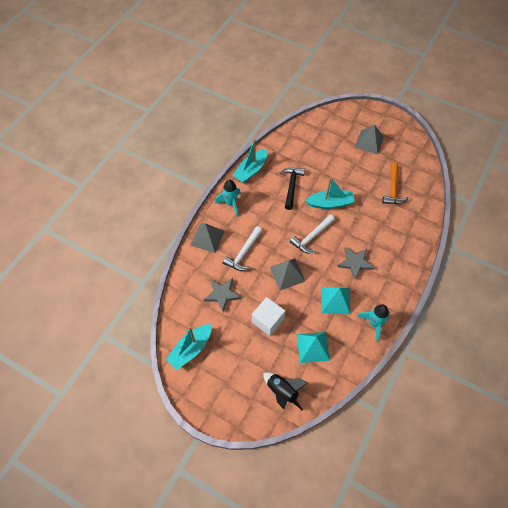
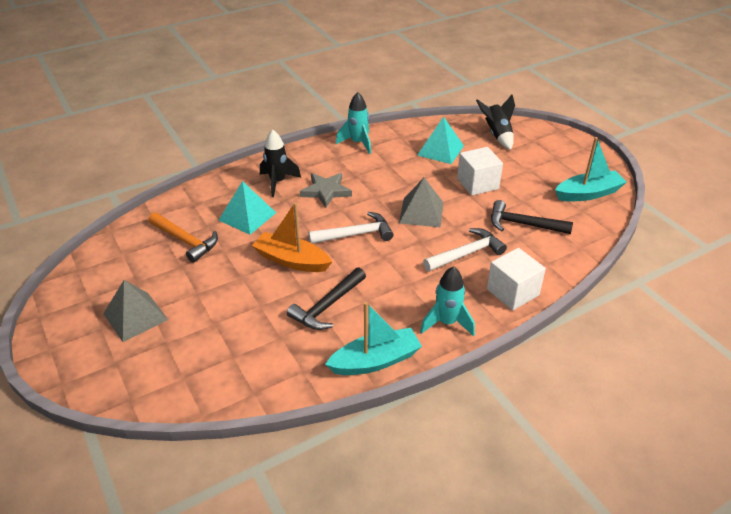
camera: 150 degrees left, 20 degrees down
(207, 238) = (512, 292): grey pyramid -> white cube
(222, 294) = (523, 224): grey star -> black hammer
(330, 203) = (292, 260): turquoise boat -> orange boat
(335, 300) = (382, 172): turquoise pyramid -> turquoise pyramid (247, 216)
(389, 256) = (278, 182): none -> black rocket
(393, 189) = (186, 241): orange hammer -> orange hammer turned 90 degrees clockwise

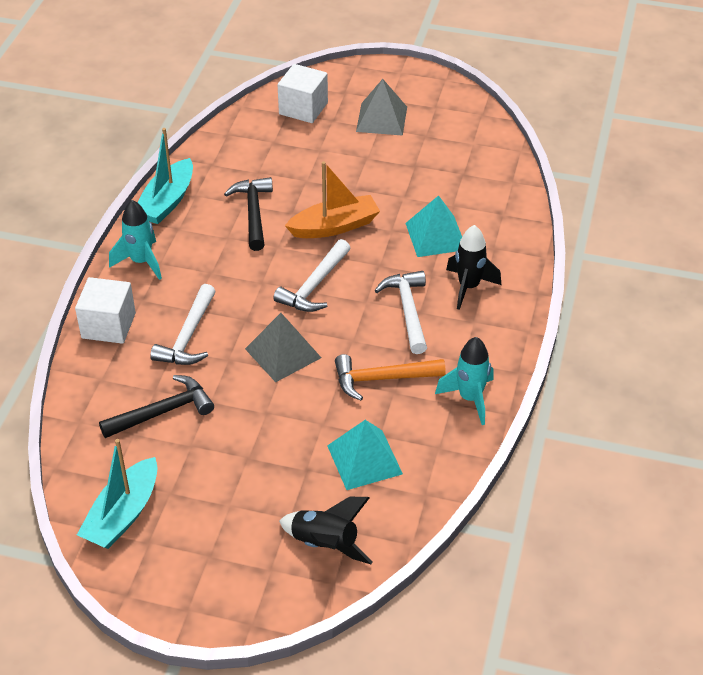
camera: 135 degrees right, 5 degrees up
(186, 241) = (446, 183): orange hammer -> orange hammer (382, 379)
(326, 191) = (407, 310): grey star -> white hammer
(477, 184) = (265, 435): white cube -> white cube (303, 108)

